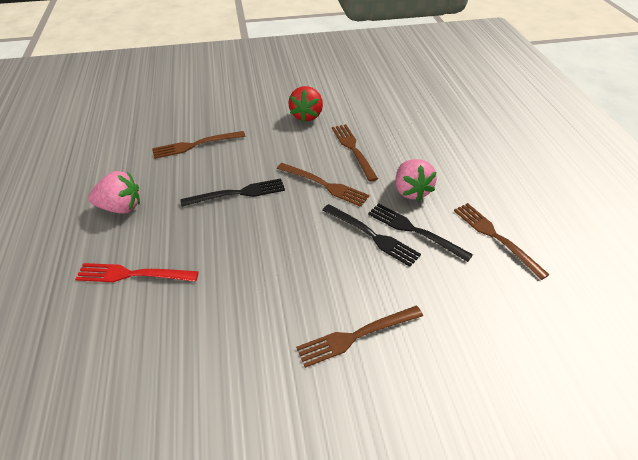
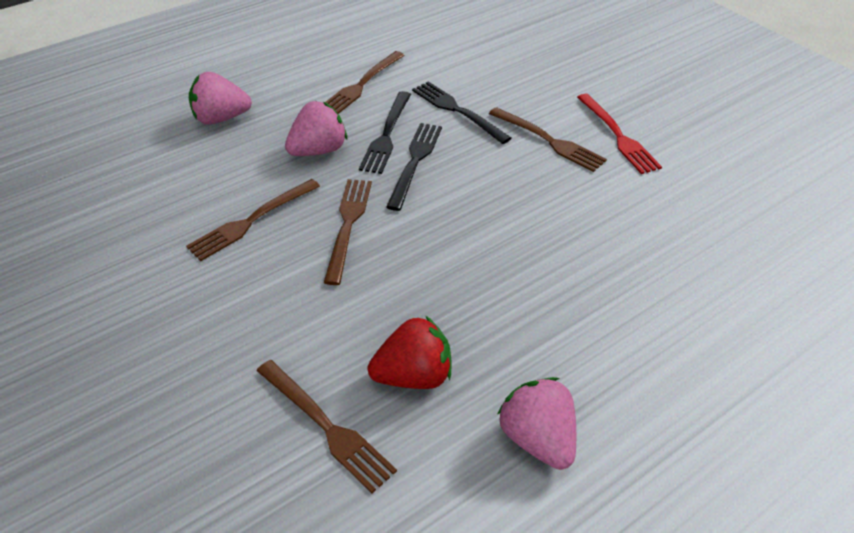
camera: 115 degrees left, 0 degrees up
(132, 274) = (628, 342): red fork -> red fork (618, 136)
(238, 193) = (417, 306): black fork -> black fork (457, 110)
(306, 116) = (171, 304): red strawberry -> red strawberry (414, 376)
(470, 156) = (221, 118): none -> pink strawberry

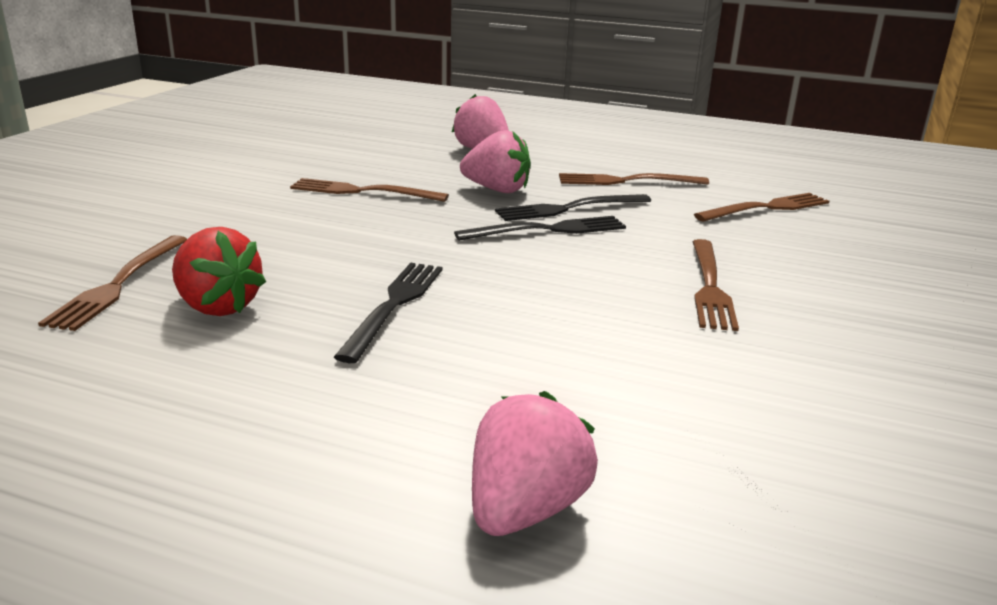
camera: 55 degrees right, 20 degrees down
(348, 225) = (407, 226): brown fork -> brown fork (767, 208)
(457, 110) = (669, 228): black fork -> black fork (394, 305)
(537, 438) = (166, 399): pink strawberry -> pink strawberry (525, 509)
(618, 136) = (806, 328): red fork -> none

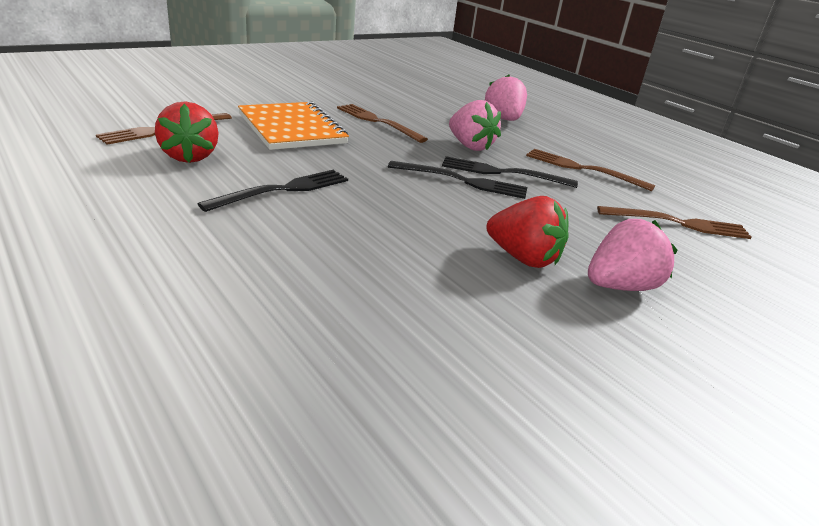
camera: 30 degrees right, 5 degrees up
(281, 230) = (292, 129): none -> orange notebook
(525, 509) = (153, 331): pink strawberry -> pink strawberry (620, 286)
(709, 287) = (523, 258): brown fork -> red strawberry

